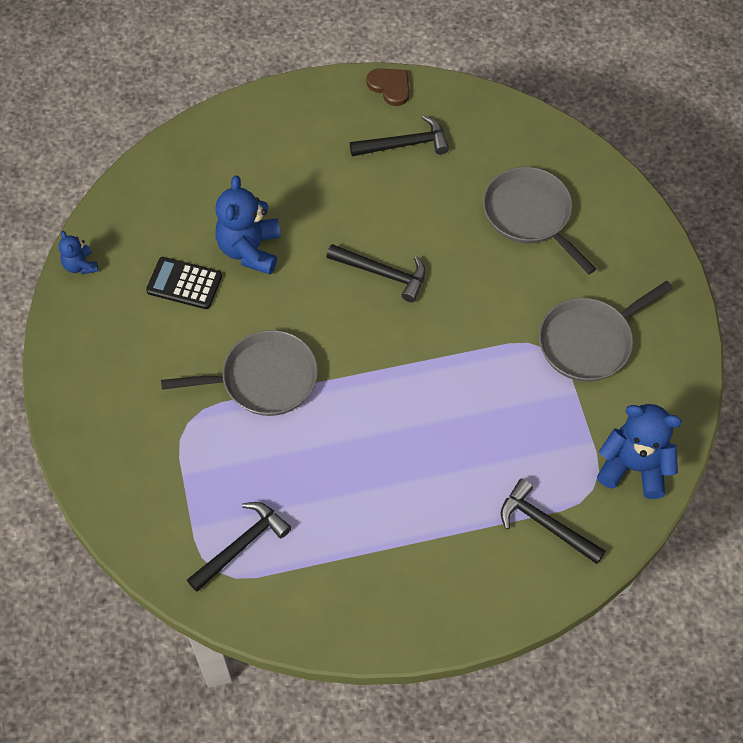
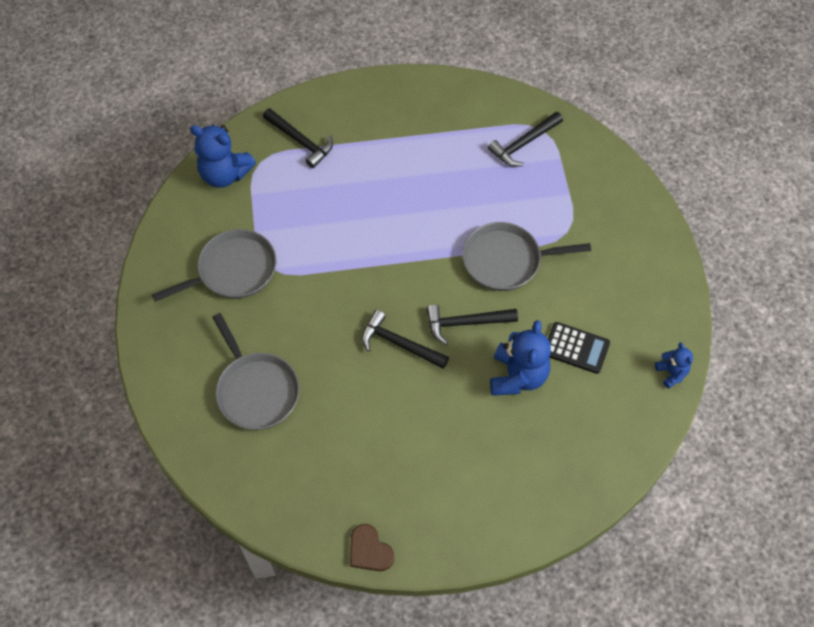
camera: 175 degrees left, 0 degrees up
(404, 144) = (363, 478): black hammer -> black hammer (465, 323)

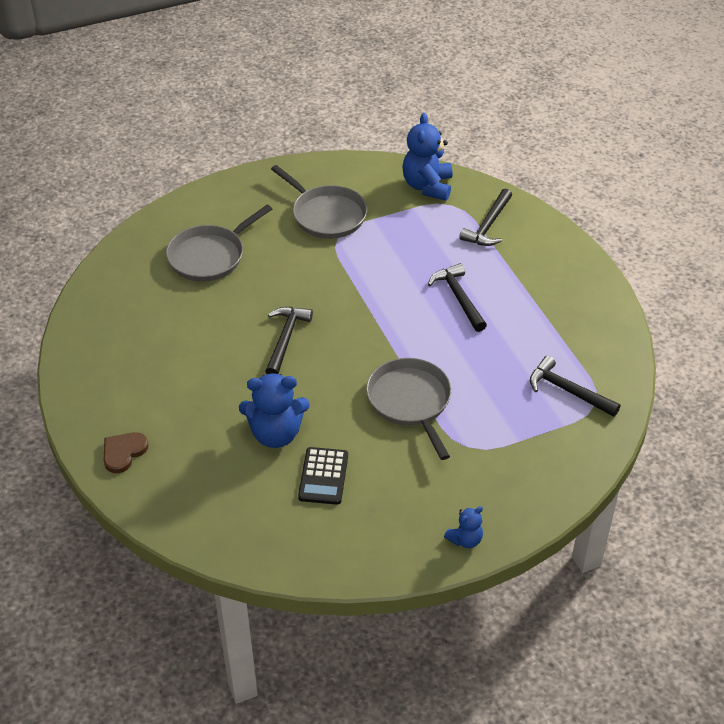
camera: 75 degrees right, 15 degrees down
(369, 550) = (71, 360): brown heart -> brown heart (123, 452)
(465, 323) = (324, 383): black hammer -> black hammer (458, 298)
(671, 373) = (318, 566): blue teddy bear -> blue teddy bear (465, 540)

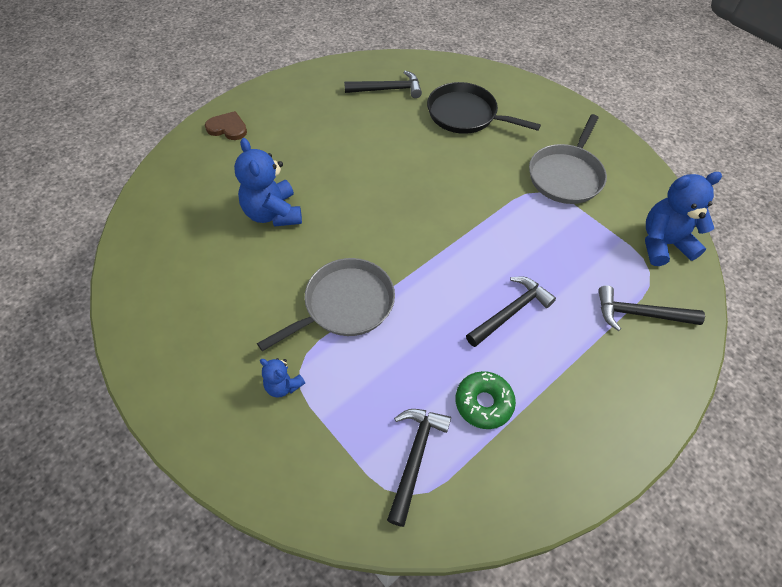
camera: 70 degrees right, 10 degrees up
(209, 256) = (465, 115): grey pan -> black pan
(285, 339) = (389, 189): black hammer -> black hammer (388, 89)
(323, 476) = (231, 260): black calculator -> none
(465, 540) = (172, 398): blue teddy bear -> blue teddy bear (283, 385)
(535, 339) = (483, 403): none -> green donut

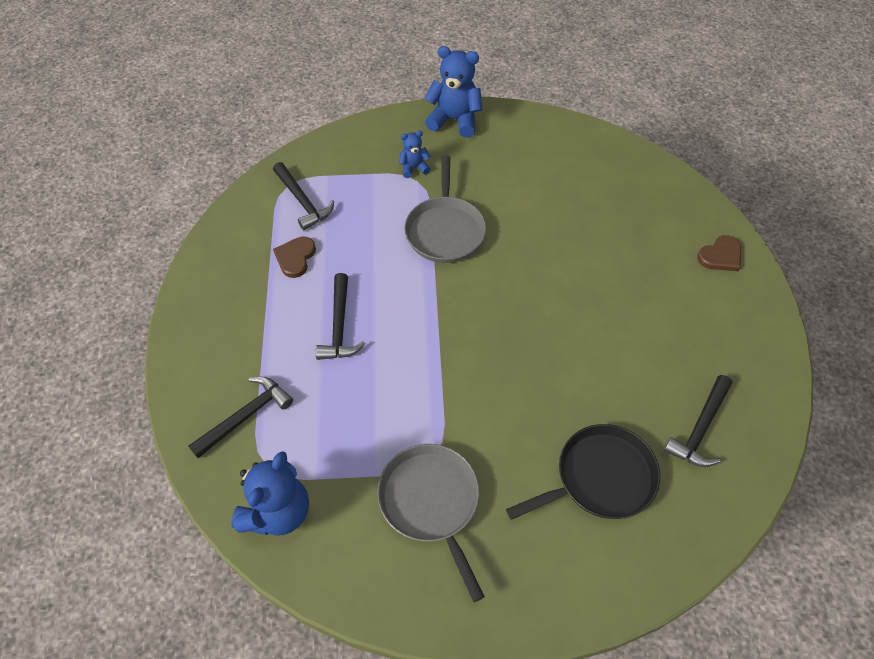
camera: 130 degrees right, 0 degrees up
(273, 213) = (577, 235): blue teddy bear -> blue teddy bear (454, 120)
(483, 403) = (295, 258): green donut -> brown heart

